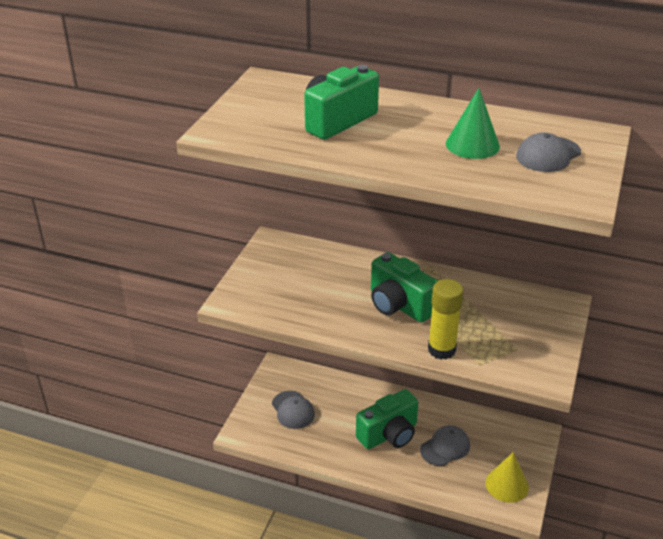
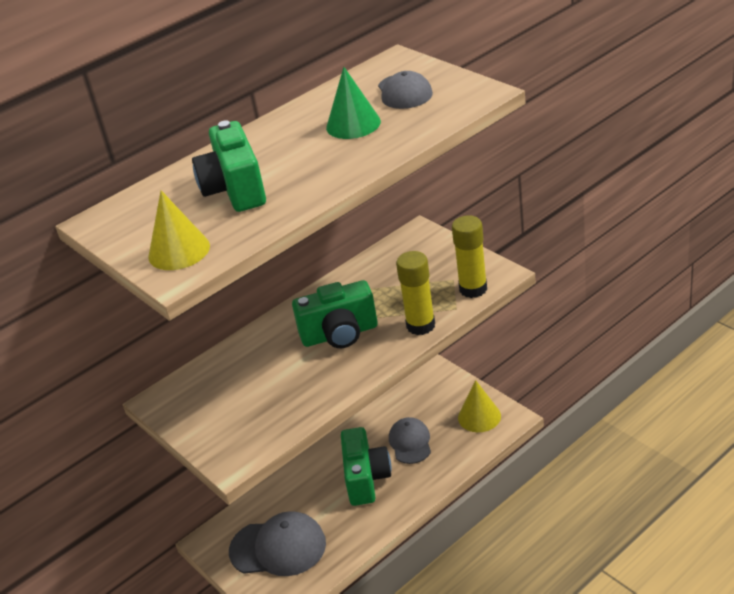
camera: 55 degrees left, 0 degrees up
(244, 124) = (179, 251): none -> yellow cone
(293, 410) = (278, 547): grey cap -> grey cap, size x1.58
(513, 367) = (473, 289): none -> yellow glue stick

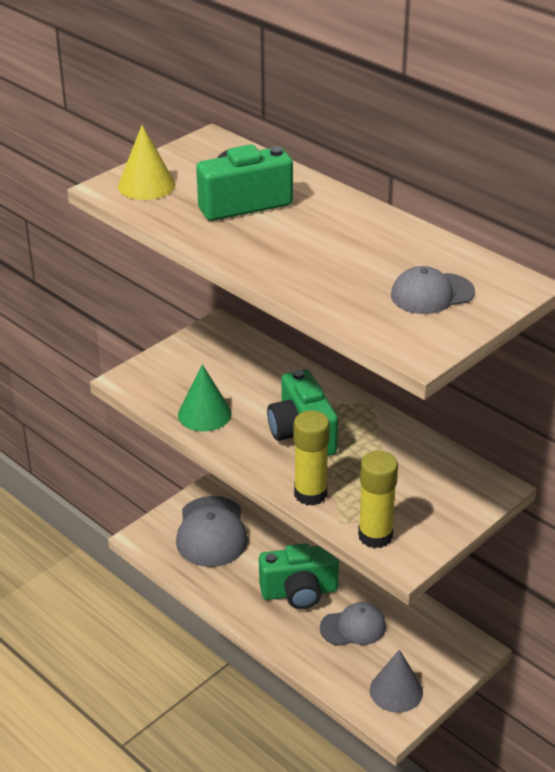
camera: 80 degrees right, 0 degrees up
(353, 124) = (359, 263): green cone -> green cone (204, 414)
(479, 416) = (396, 691): yellow cone -> grey cone

